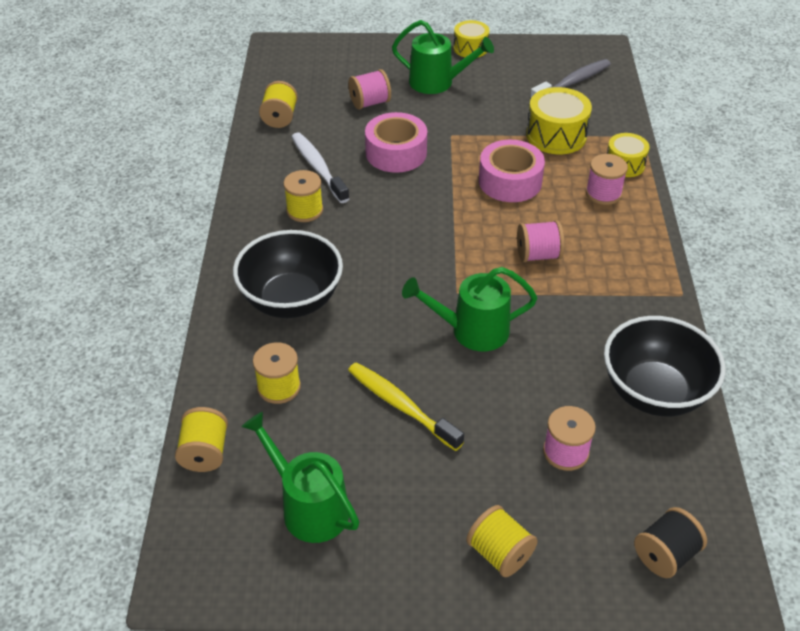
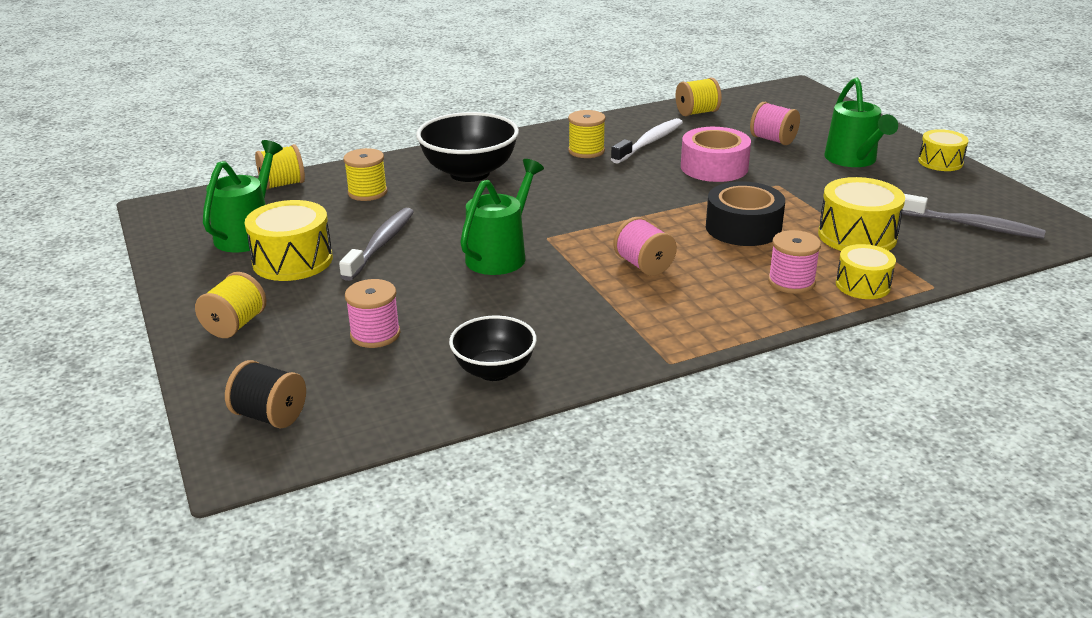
camera: 65 degrees right, 15 degrees down
(394, 481) = (292, 261): none -> yellow drum
(400, 405) = (381, 244): yellow toothbrush -> grey toothbrush
(471, 331) = (501, 255): green watering can -> green watering can turned 60 degrees clockwise
(510, 181) = (743, 228): pink tape -> black tape
(654, 392) = (494, 371): black bowl -> black bowl, size x0.62

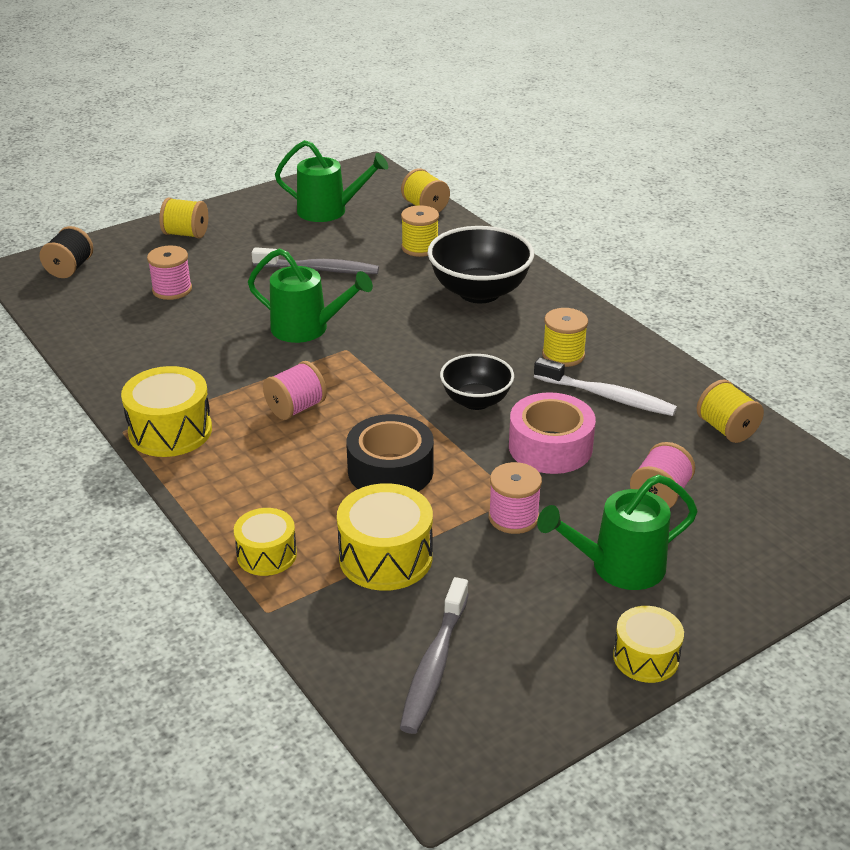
camera: 80 degrees right, 5 degrees up
(292, 261) = (285, 237): yellow drum -> yellow drum (170, 431)
(494, 371) = (117, 347): black bowl -> black bowl (476, 401)
(791, 282) = (270, 503): pink spool -> pink spool (513, 517)

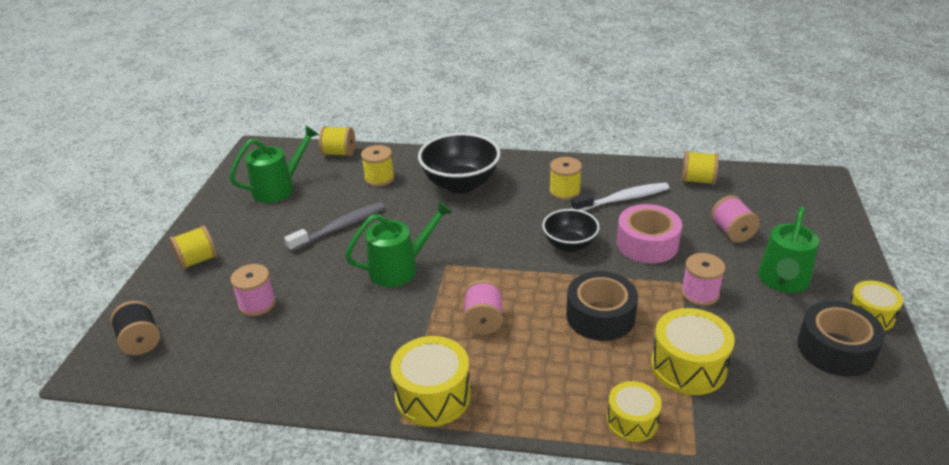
camera: 45 degrees left, 0 degrees up
(434, 665) = (815, 403): grey toothbrush -> none
(546, 650) = (835, 349): none -> black tape

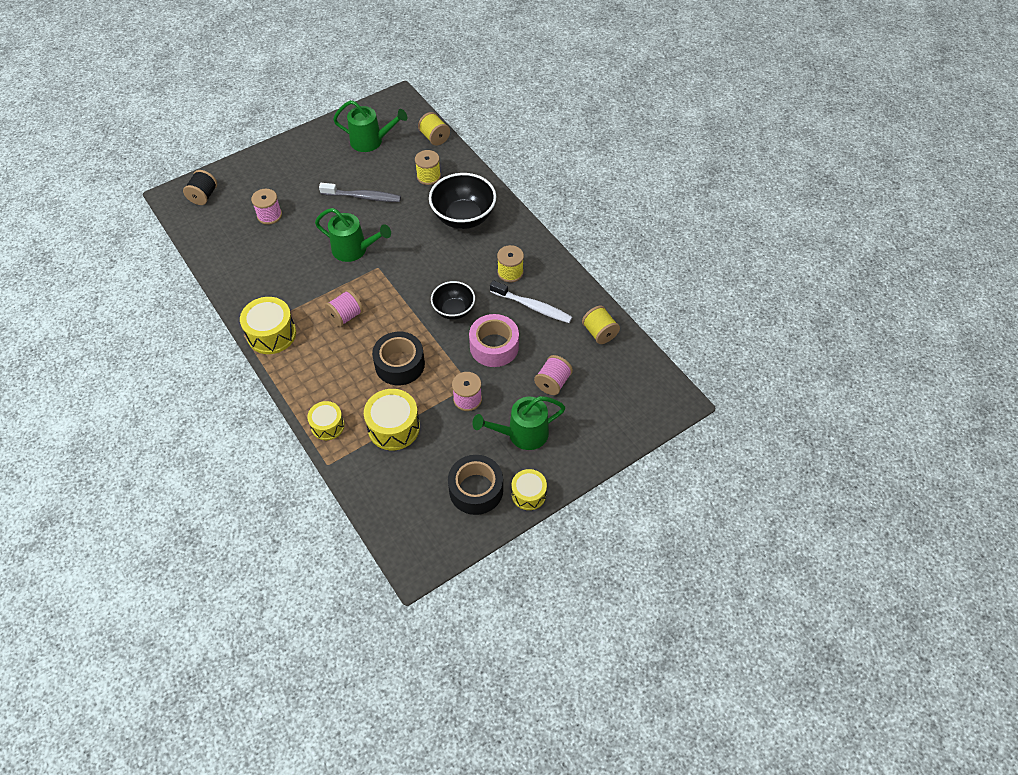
camera: 45 degrees right, 20 degrees up
(197, 260) = (277, 163): yellow spool -> none

